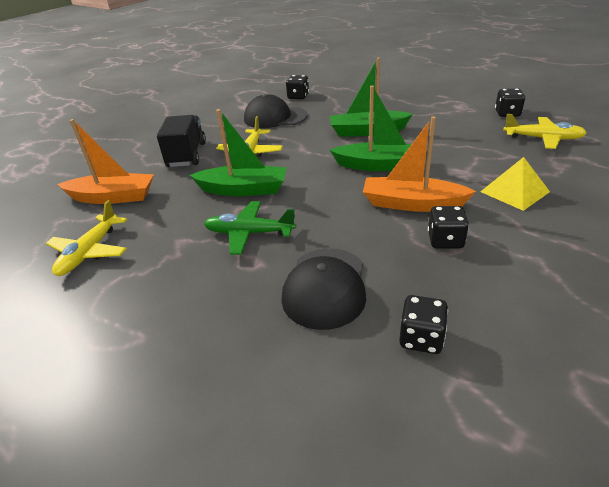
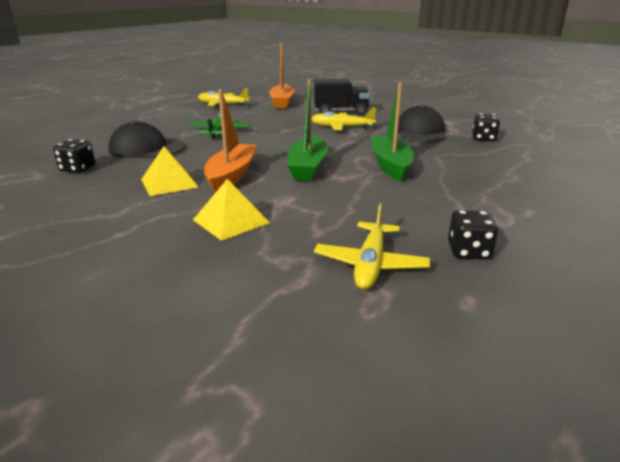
camera: 85 degrees right, 10 degrees down
(244, 189) = (280, 128): green boat -> none
(445, 240) = (169, 183): black dice -> yellow pyramid

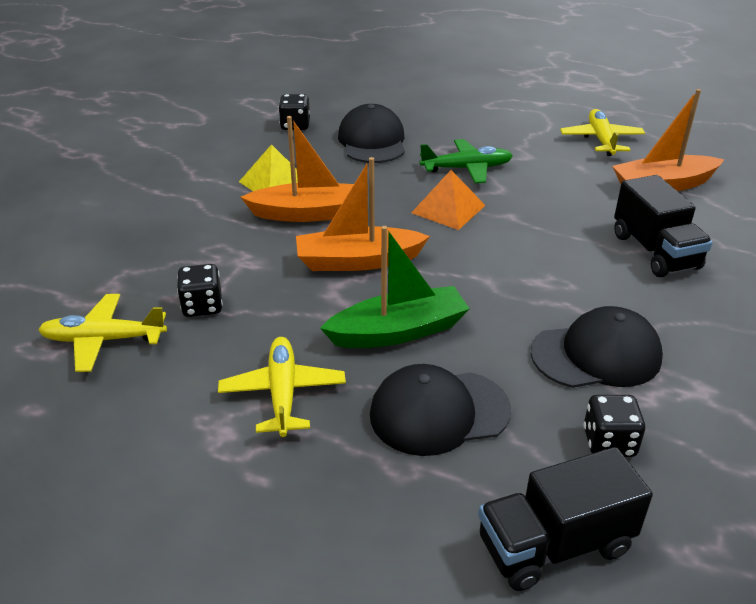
camera: 75 degrees right, 10 degrees up
(230, 221) = (188, 240): yellow pyramid -> none
(264, 140) = (448, 209): none -> orange pyramid
(308, 167) = (357, 261): green boat -> orange boat
(341, 127) = (561, 264): yellow plane -> yellow plane (283, 393)
(464, 164) = (439, 412): none -> black cap
(468, 251) = (133, 411): black dice -> black dice (202, 306)
(552, 155) = (554, 545): none -> black truck

